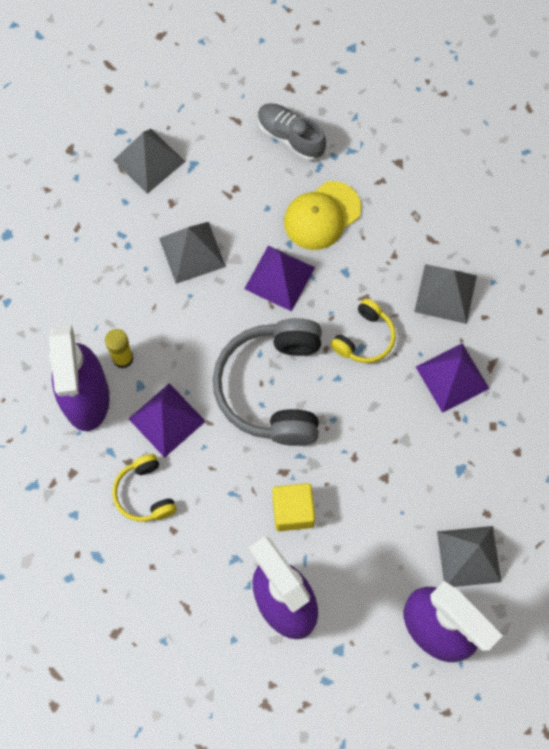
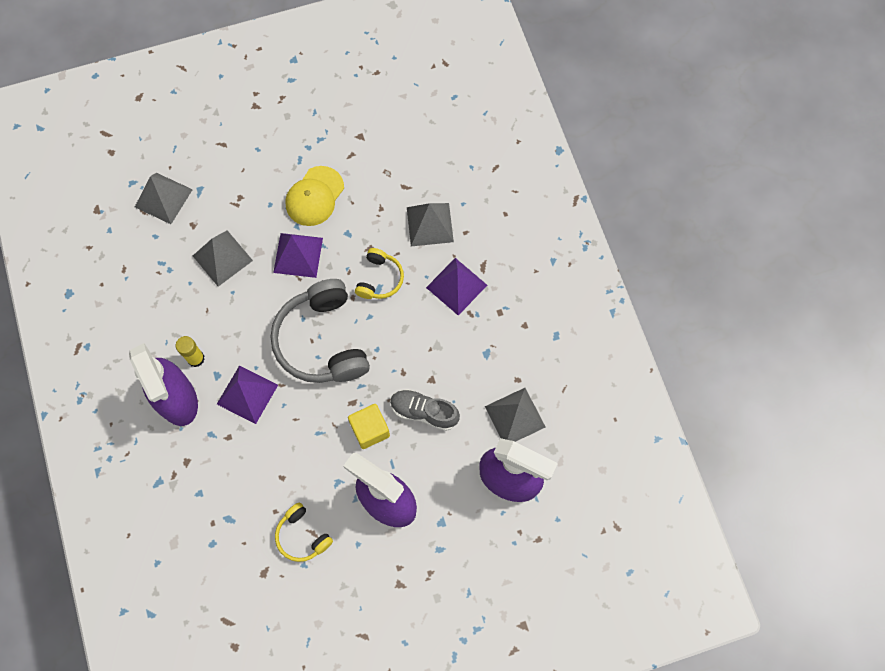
camera: 20 degrees left, 0 degrees up
(145, 493) = (249, 457): yellow headphones -> yellow headphones (302, 536)
(290, 137) = (269, 144): grey shoe -> grey shoe (424, 412)

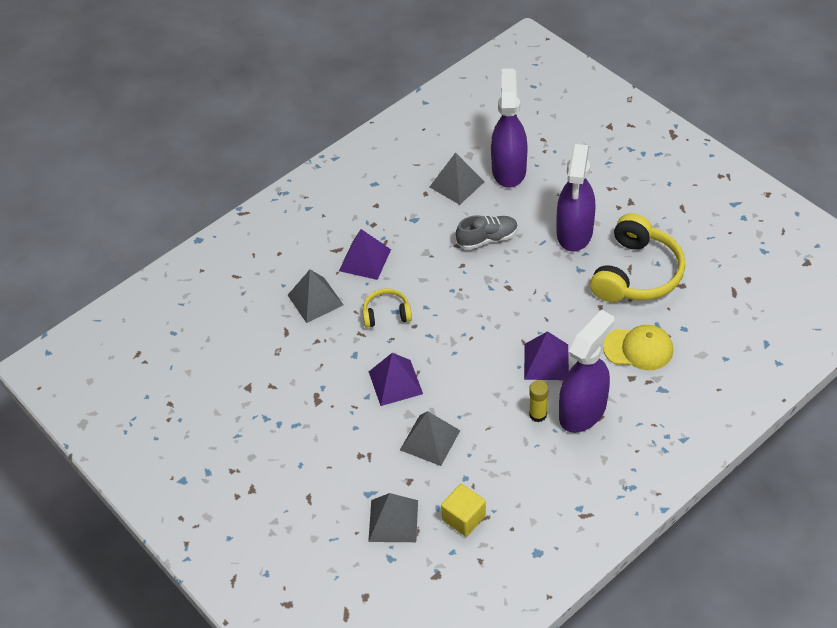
camera: 110 degrees left, 20 degrees down
(302, 536) = (636, 273): yellow headphones -> yellow headphones, size x1.97
(314, 196) = (329, 395): yellow cap -> yellow cap (638, 348)
(322, 341) = (467, 330): grey headphones -> none
(370, 430) = (524, 267): yellow cube -> yellow cube (464, 518)
(424, 412) = (487, 239): grey shoe -> grey shoe turned 105 degrees counterclockwise

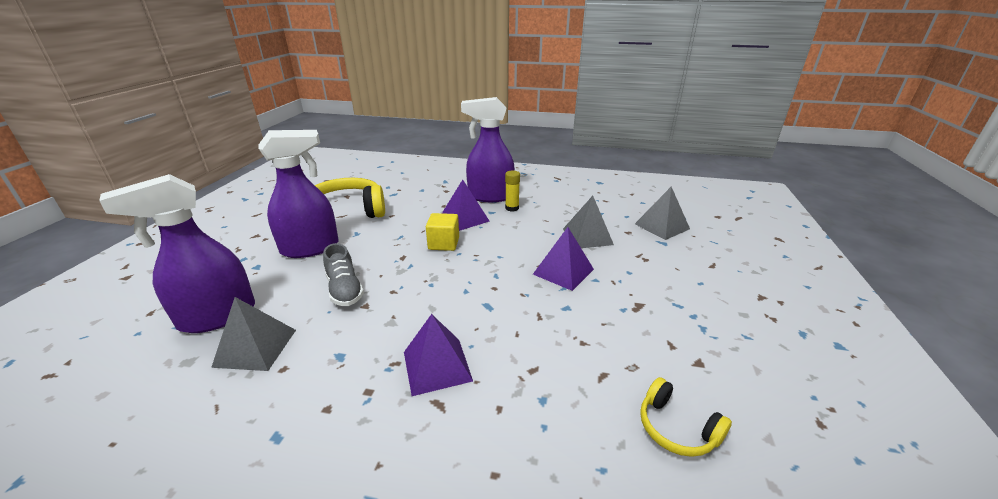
camera: 130 degrees left, 20 degrees down
(315, 300) = (534, 376): grey pyramid -> none
(386, 314) = (498, 311): yellow headphones -> yellow headphones (676, 428)
(464, 518) = (617, 206): yellow cube -> yellow cube (444, 243)
(487, 239) = (345, 290): grey shoe -> grey shoe turned 150 degrees counterclockwise
(638, 348) = (419, 194): yellow cap -> none

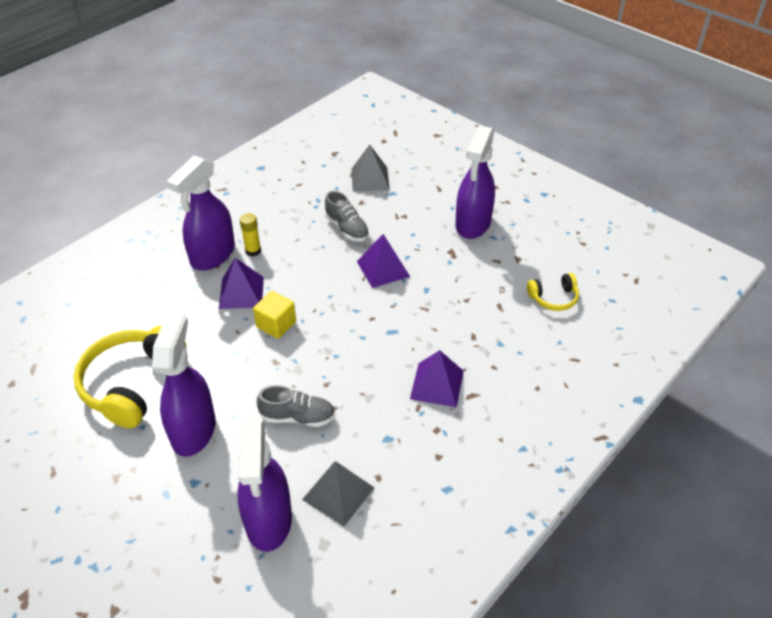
camera: 60 degrees left, 15 degrees up
(587, 236) = (347, 228): grey pyramid -> grey shoe
(699, 305) = (473, 224): none -> purple spray bottle

